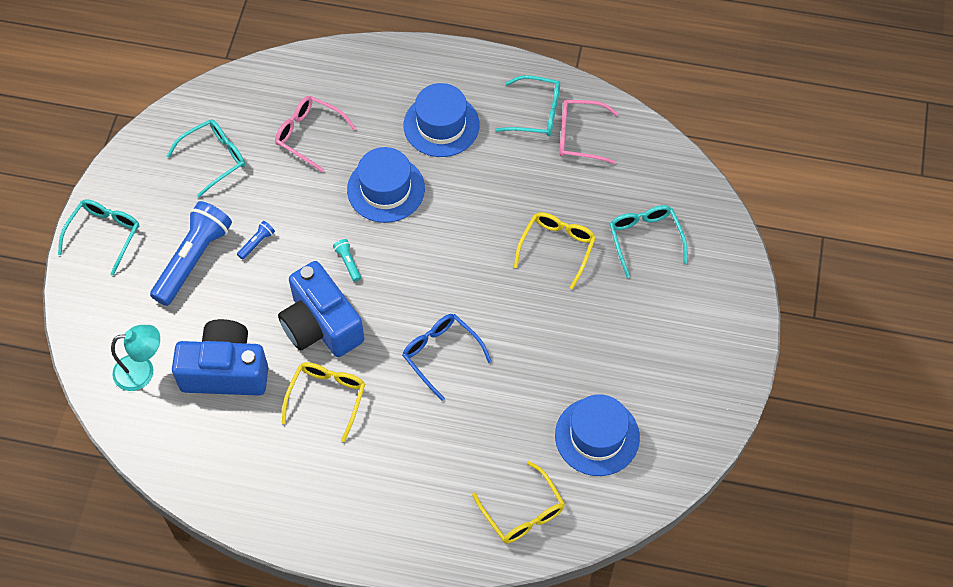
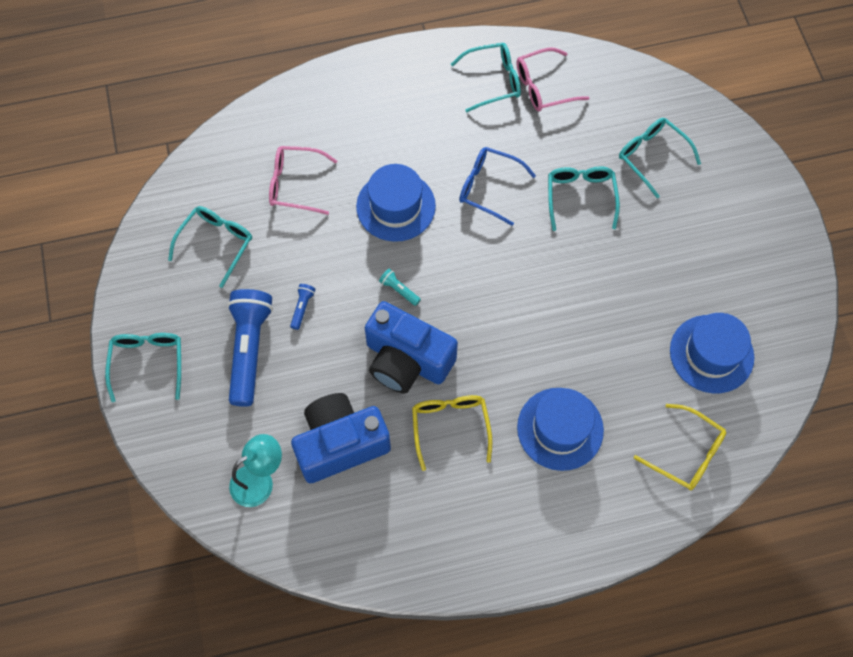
camera: 25 degrees left, 5 degrees up
(441, 125) = (413, 126): blue hat -> blue hat (560, 429)
(441, 354) = (532, 339): blue glasses -> blue glasses (488, 187)
(557, 248) = (580, 197): yellow glasses -> turquoise glasses

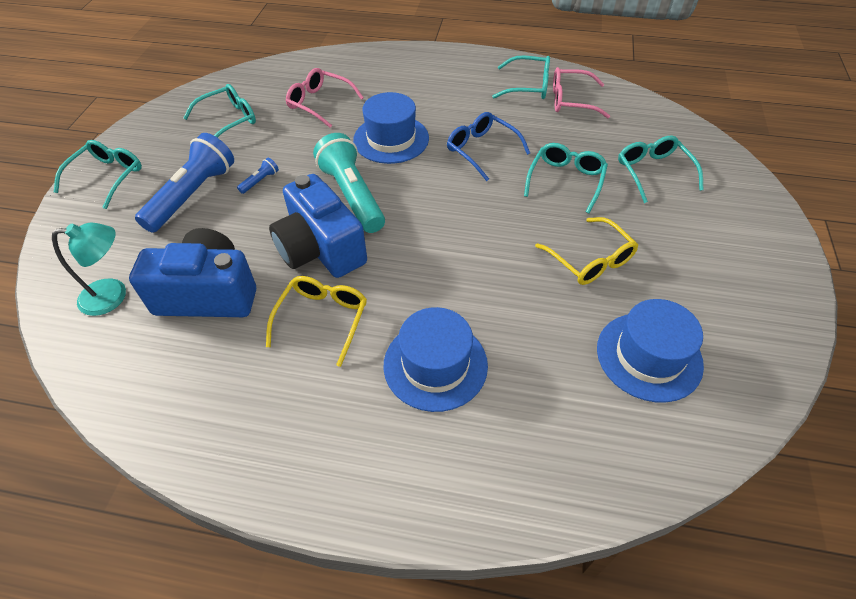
camera: 25 degrees right, 15 degrees down
(399, 290) = (352, 195): turquoise flashlight -> turquoise flashlight, size x2.45
(686, 453) = (573, 450): yellow glasses -> yellow glasses (590, 260)

